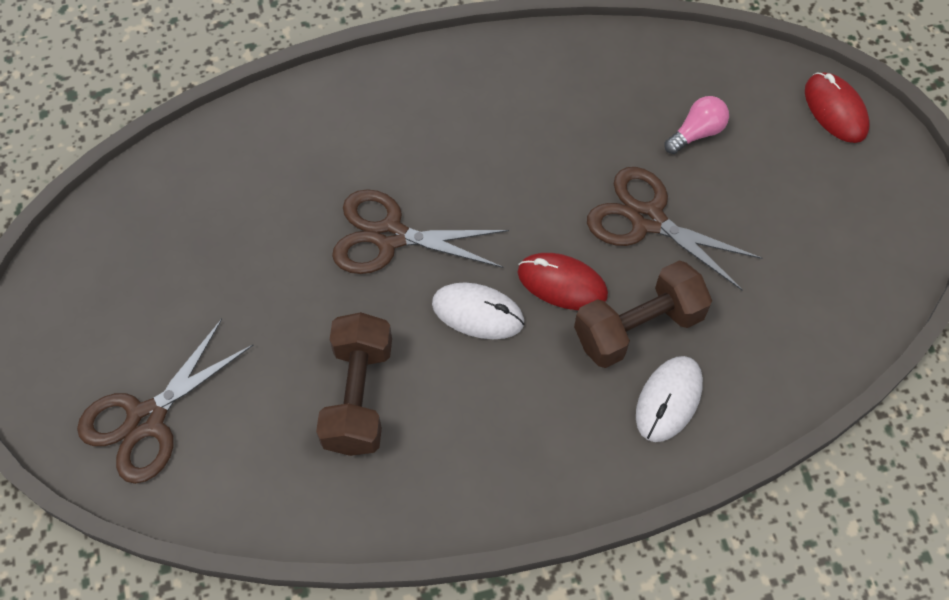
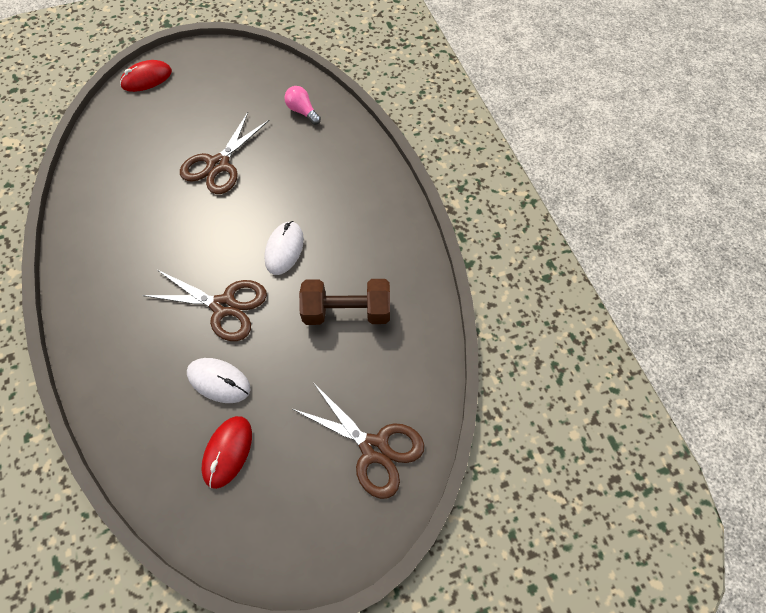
camera: 95 degrees left, 0 degrees up
(390, 236) = (224, 306): brown scissors -> brown scissors turned 75 degrees counterclockwise
(562, 283) = (263, 206): red mouse -> red mouse (228, 452)
(638, 328) = (293, 168): brown dumbbell -> none
(668, 400) = (338, 153): white mouse -> white mouse (219, 381)
(696, 133) = (156, 141): pink light bulb -> pink light bulb (302, 111)

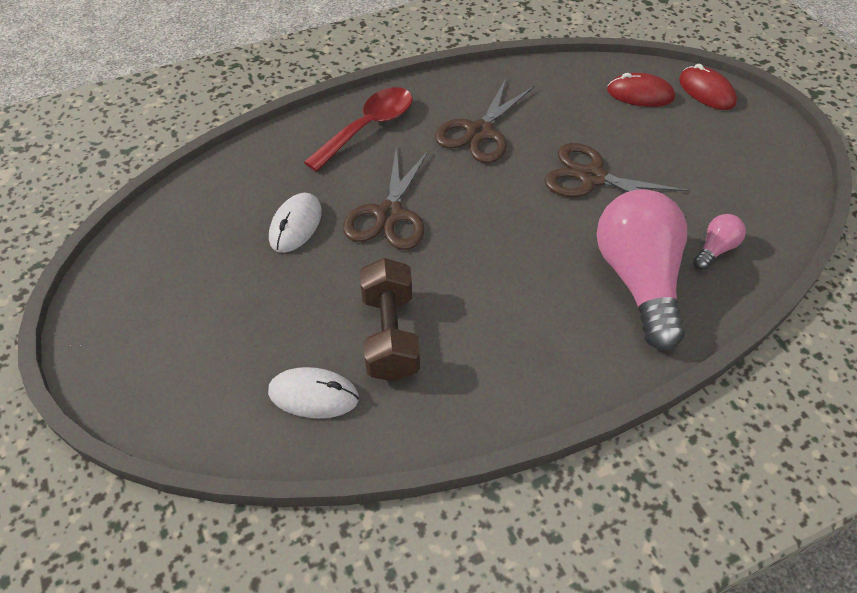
camera: 85 degrees right, 10 degrees down
(108, 318) = (368, 127): none -> red spoon
(228, 452) = (215, 245): red mouse -> red mouse (640, 94)
(284, 249) = (475, 259): white mouse -> white mouse (313, 395)
(321, 157) = (638, 280): none -> pink light bulb
(374, 449) = (203, 381): brown scissors -> brown scissors (479, 132)

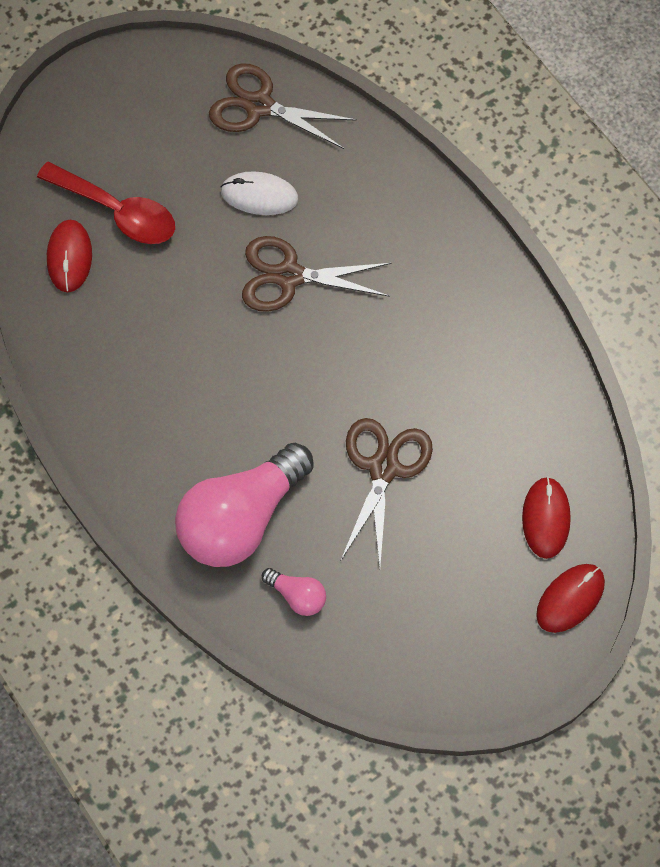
camera: 80 degrees right, 15 degrees up
(313, 395) = (69, 257): white mouse -> red mouse
(368, 127) = (417, 230): red spoon -> red spoon (117, 211)
(390, 335) = (140, 304): brown dumbbell -> none
(479, 132) = (434, 345): brown scissors -> brown scissors (259, 106)
(638, 280) = (241, 518): pink light bulb -> pink light bulb turned 150 degrees clockwise

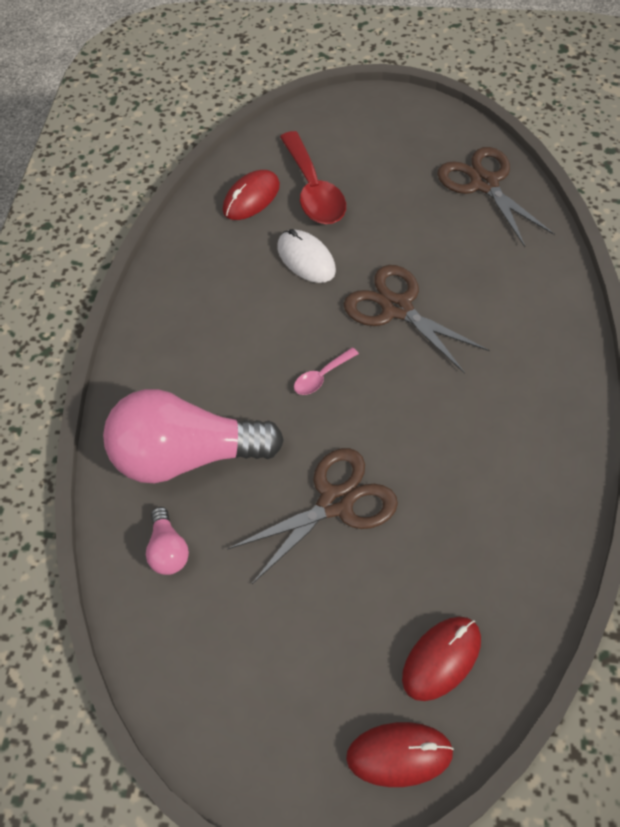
camera: 45 degrees right, 10 degrees down
(259, 195) = (427, 241): white mouse -> white mouse (306, 259)
(283, 378) = (321, 377): none -> pink spoon

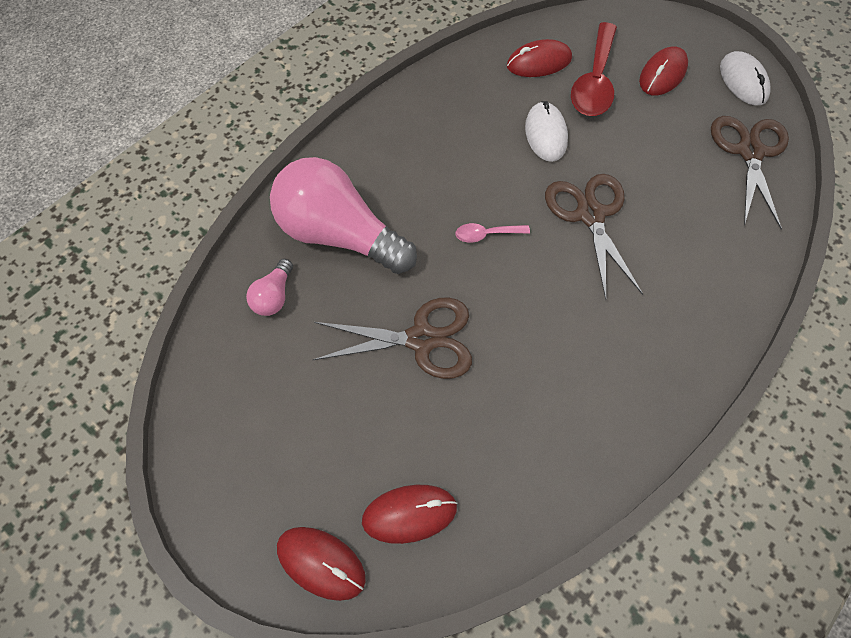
camera: 30 degrees right, 5 degrees up
(366, 154) = (662, 74): none -> red mouse
(435, 127) = (743, 81): none -> white mouse

